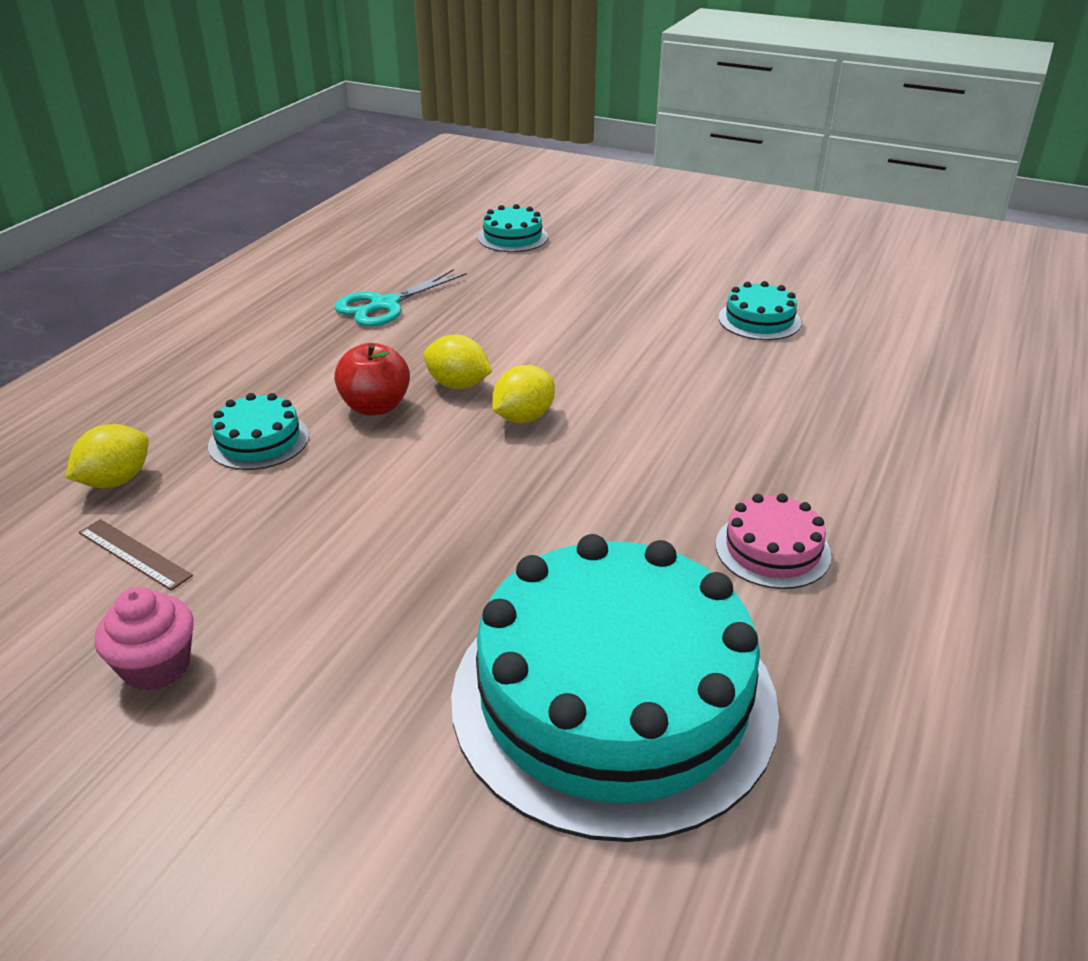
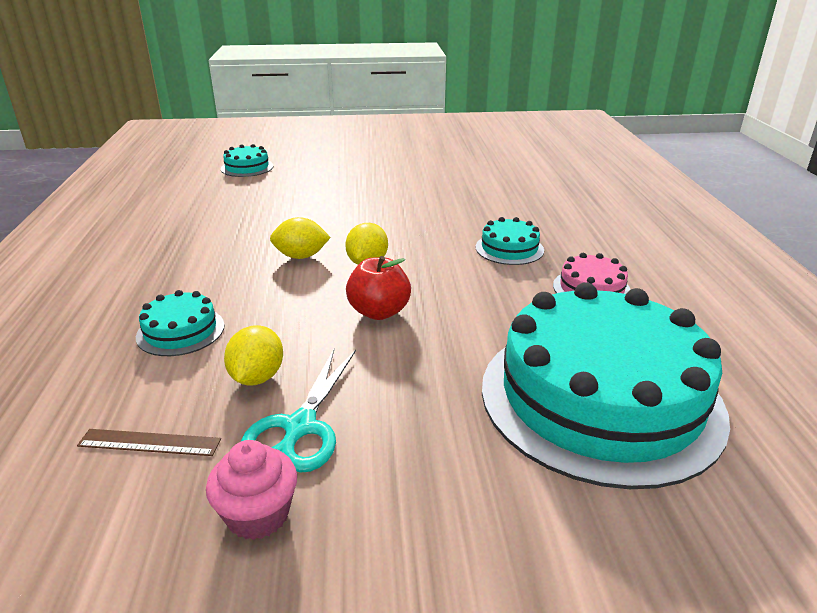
camera: 30 degrees left, 5 degrees down
(116, 481) = (75, 396): yellow lemon -> yellow lemon (257, 377)
(375, 407) = (253, 284): red apple -> red apple (379, 312)
(385, 305) = (193, 223): turquoise scissors -> turquoise scissors (300, 427)
(759, 320) = (451, 179): turquoise cake -> turquoise cake (509, 249)

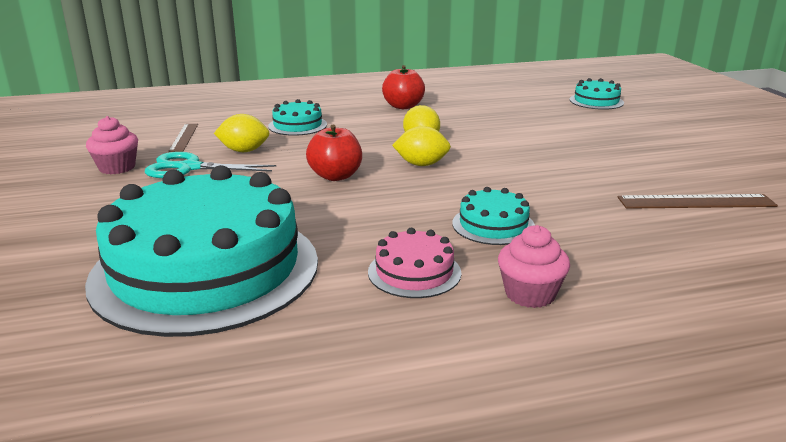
camera: 80 degrees right, 5 degrees down
(170, 254) = (403, 106): none -> red apple
(479, 180) = (696, 202): none -> brown ruler
(616, 252) = (530, 294): none -> pink cupcake

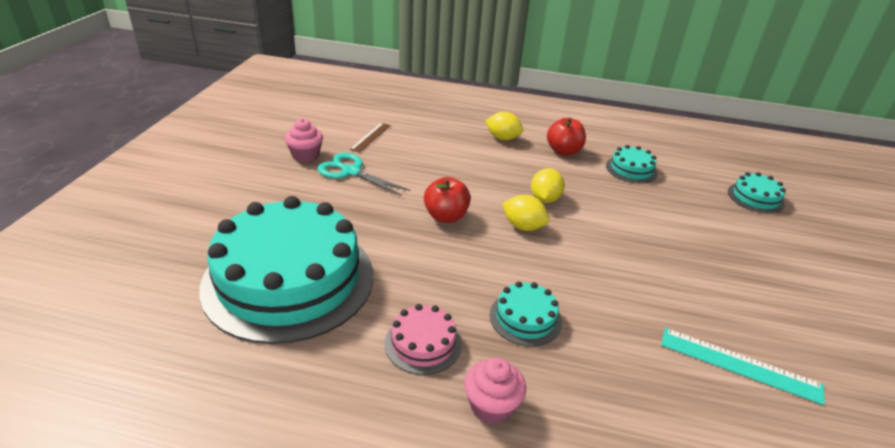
camera: 25 degrees right, 10 degrees up
(244, 151) = (401, 165): yellow lemon -> yellow lemon (502, 138)
(297, 125) = (461, 149): turquoise cake -> turquoise cake (631, 169)
(696, 202) = (739, 364): brown ruler -> turquoise ruler

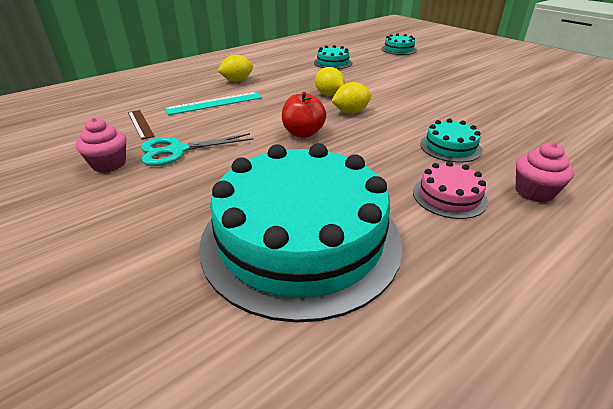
camera: 50 degrees left, 0 degrees up
(563, 151) = (284, 71): red apple -> none
(739, 364) = (532, 105): turquoise ruler -> turquoise ruler (214, 103)

